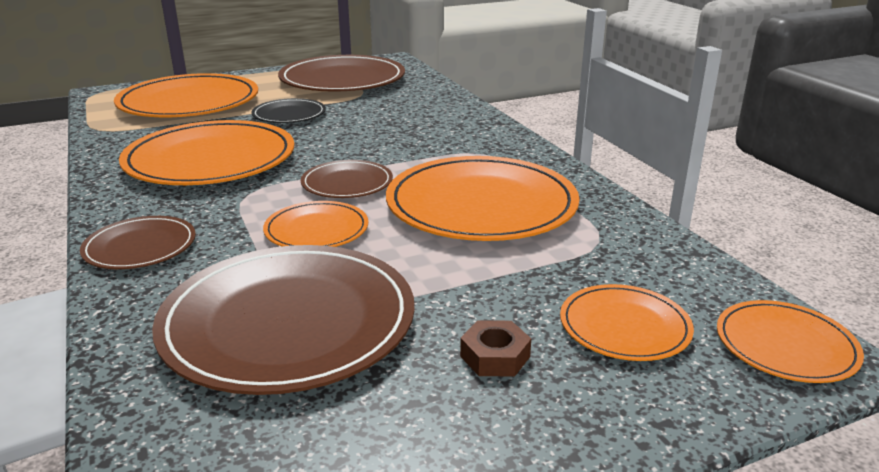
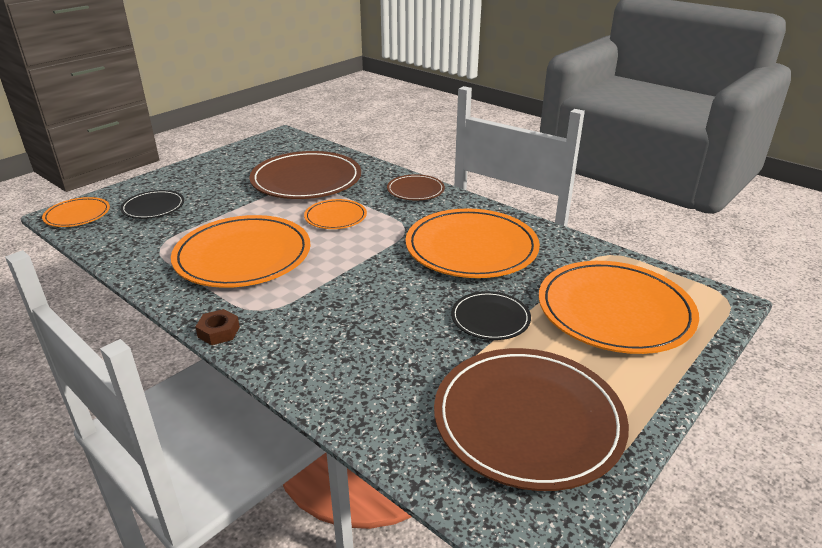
camera: 155 degrees right, 5 degrees up
(347, 183) = (349, 251): brown plate -> none
(495, 356) = (212, 187): brown nut -> brown nut (218, 332)
(624, 326) = (153, 207): orange plate -> black plate

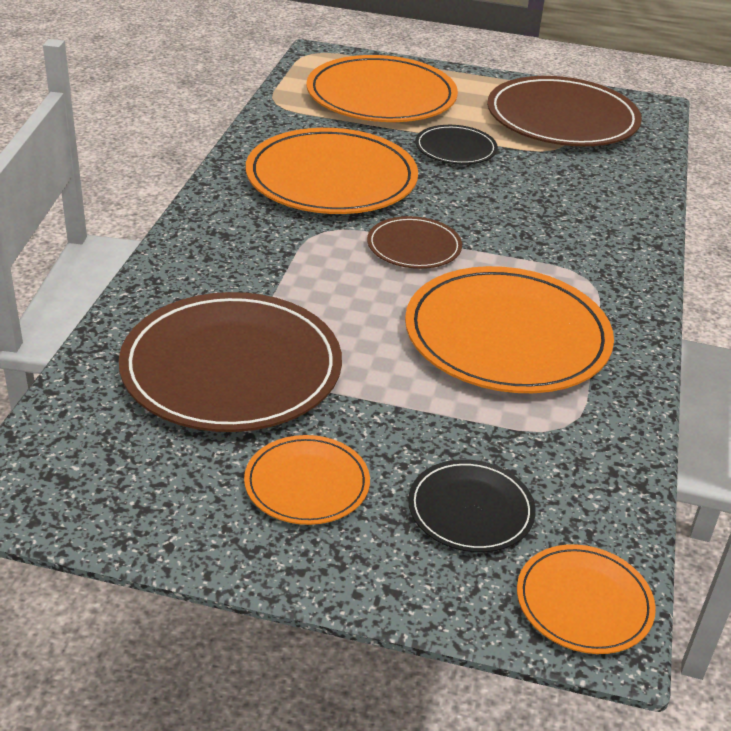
camera: 120 degrees left, 5 degrees up
(218, 332) = (648, 290): brown nut -> none
(335, 217) = (338, 295): orange plate -> orange plate (307, 484)
(415, 190) = (198, 249): brown plate -> brown plate (414, 247)

